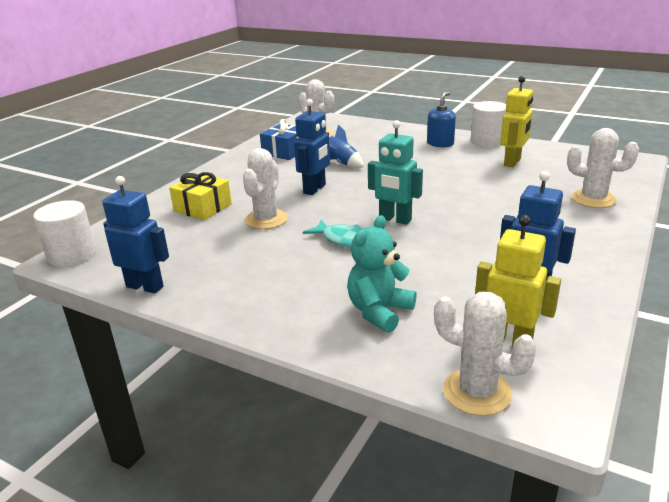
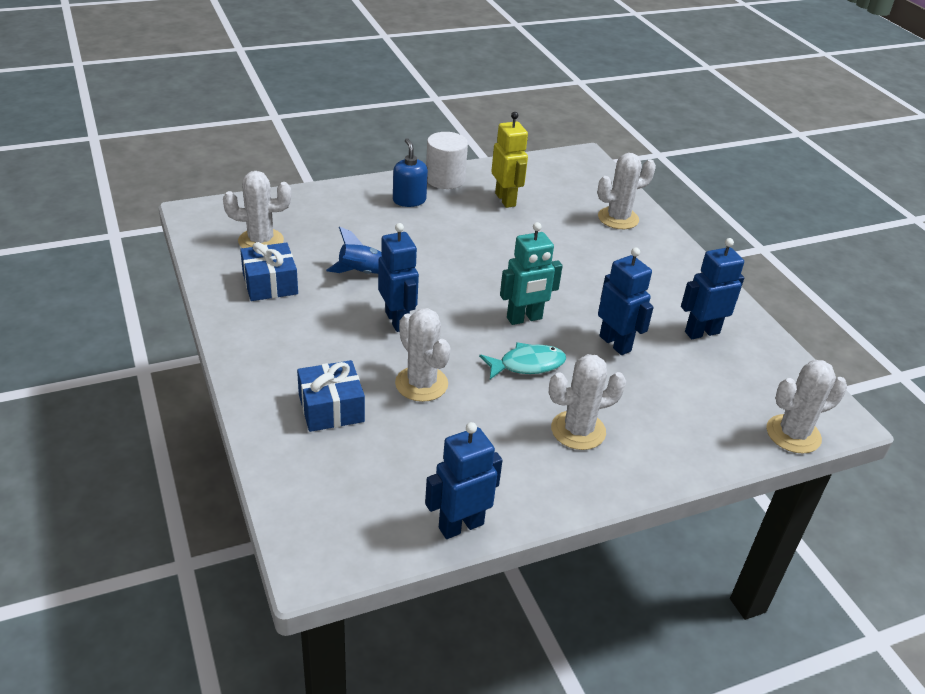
camera: 55 degrees left, 10 degrees up
(72, 255) = (314, 552): white cylinder -> none
(202, 208) = (331, 408): yellow gift -> blue gift
(304, 286) = (578, 430): none -> white cactus
(379, 312) = (659, 416): turquoise teddy bear -> none
(434, 259) = (615, 343): none -> blue robot
(508, 342) = (755, 385): yellow robot -> none

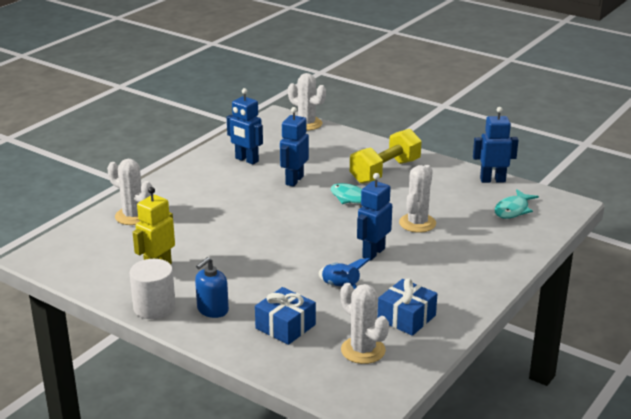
camera: 120 degrees left, 10 degrees down
(331, 408) = (478, 241): blue gift -> blue gift (285, 326)
(363, 489) = (513, 210): none -> turquoise fish
(460, 525) = (492, 180): blue robot -> blue robot turned 150 degrees clockwise
(524, 318) = (309, 213): turquoise robot -> none
(578, 430) = (385, 171): white cactus -> yellow dumbbell

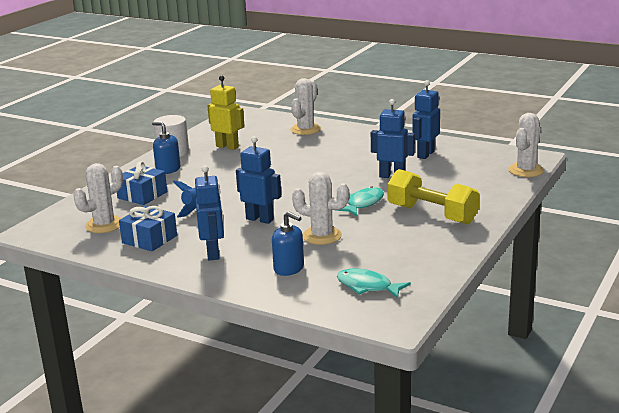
camera: 85 degrees right, 5 degrees down
(479, 242) = (289, 268): none -> blue soap dispenser
(492, 180) = (439, 273): blue robot -> blue robot (213, 253)

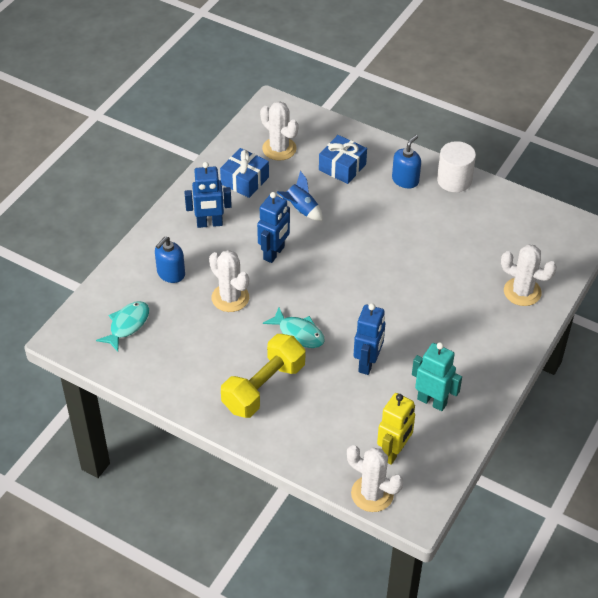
camera: 90 degrees right, 25 degrees up
(227, 146) = (468, 223): yellow robot -> yellow robot (394, 452)
(322, 236) = (230, 298): white cactus -> white cactus turned 60 degrees counterclockwise
(425, 154) = (432, 401): blue robot -> turquoise robot

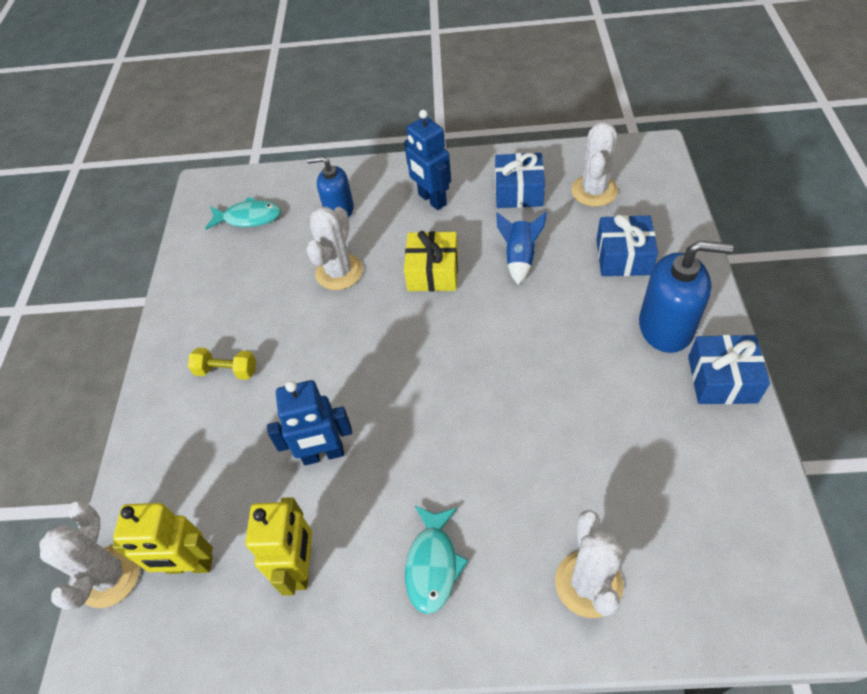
camera: 65 degrees right, 5 degrees up
(264, 387) = (226, 371): yellow dumbbell -> yellow dumbbell, size x0.50
(274, 253) = (433, 272): blue robot -> yellow gift
(298, 333) = (327, 359): turquoise fish -> turquoise fish (433, 564)
(405, 180) = (666, 327): blue soap dispenser -> blue soap dispenser, size x1.52
(432, 401) = (301, 567): turquoise robot -> yellow robot
(454, 180) = (722, 379): white cylinder -> blue gift

